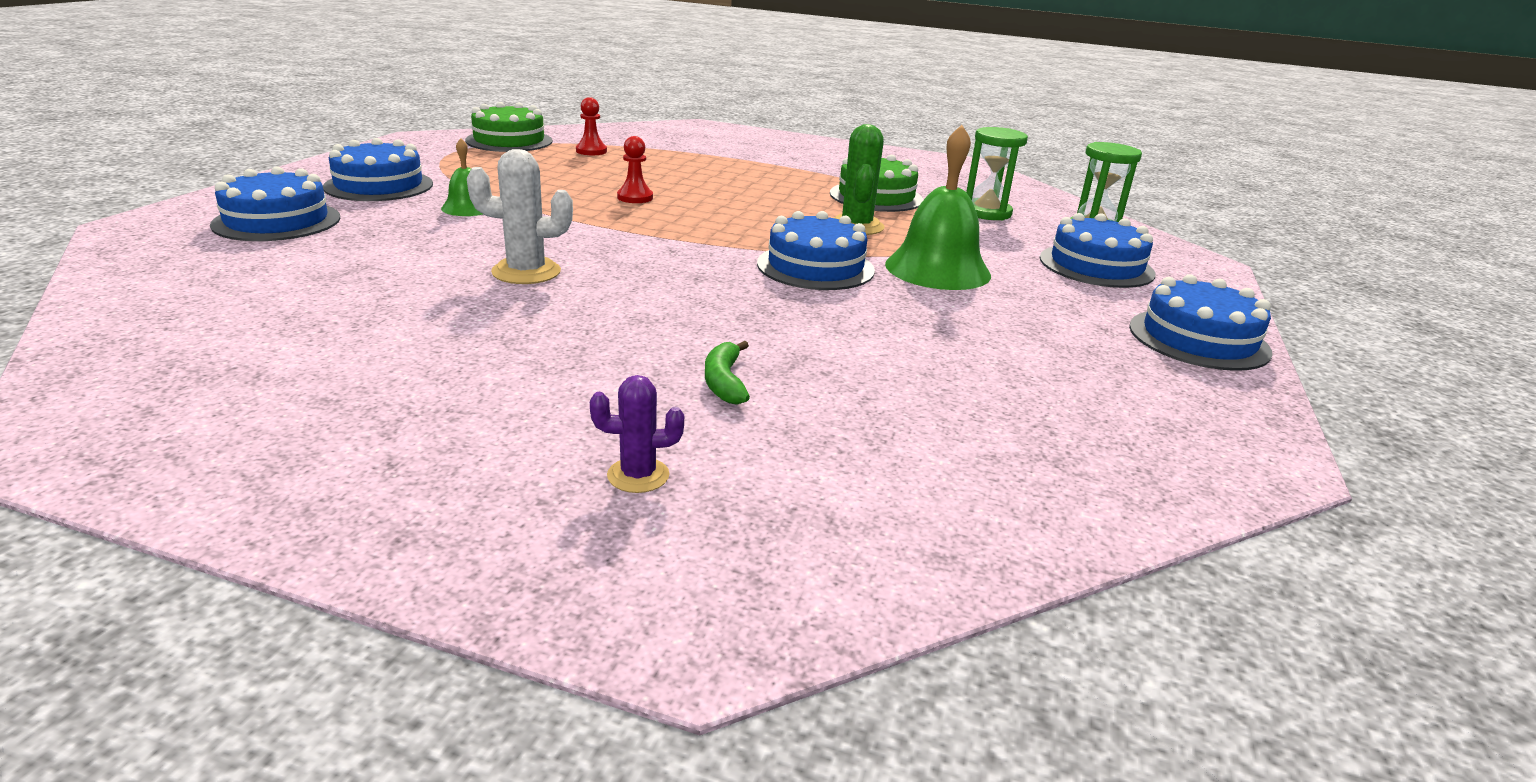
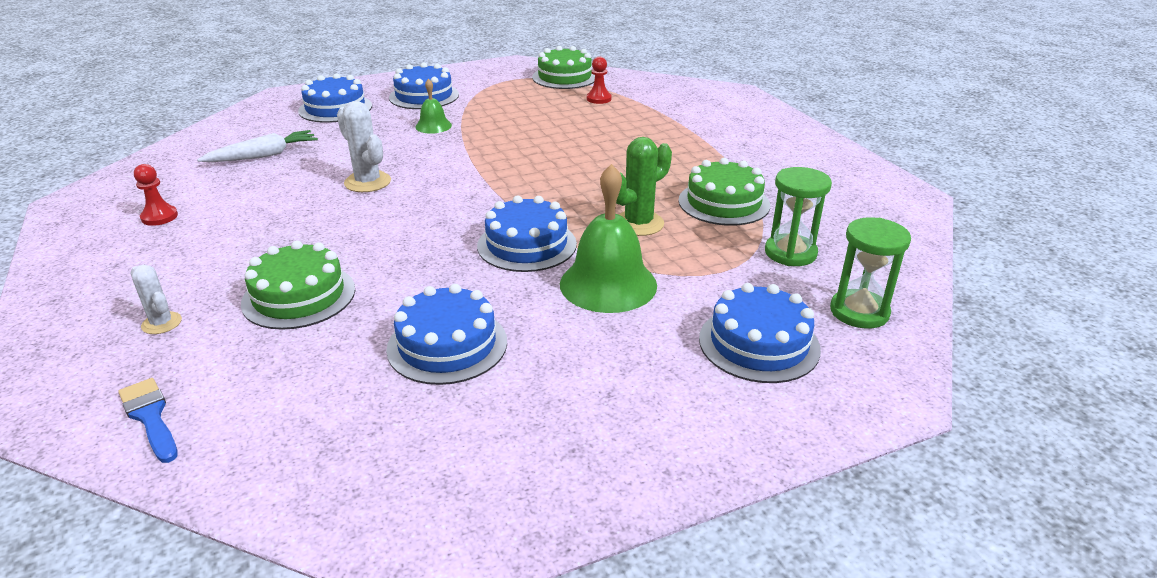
camera: 50 degrees right, 5 degrees up
(299, 290) = (263, 156): none -> white carrot
(635, 197) = (541, 147): red pawn -> red pawn (159, 217)
(638, 475) = (161, 323): purple cactus -> white cactus
(724, 382) = (299, 296): green banana -> green cake
(864, 542) = (150, 416): none -> blue brush
(1198, 339) = (664, 448): blue cake -> blue cake (447, 345)

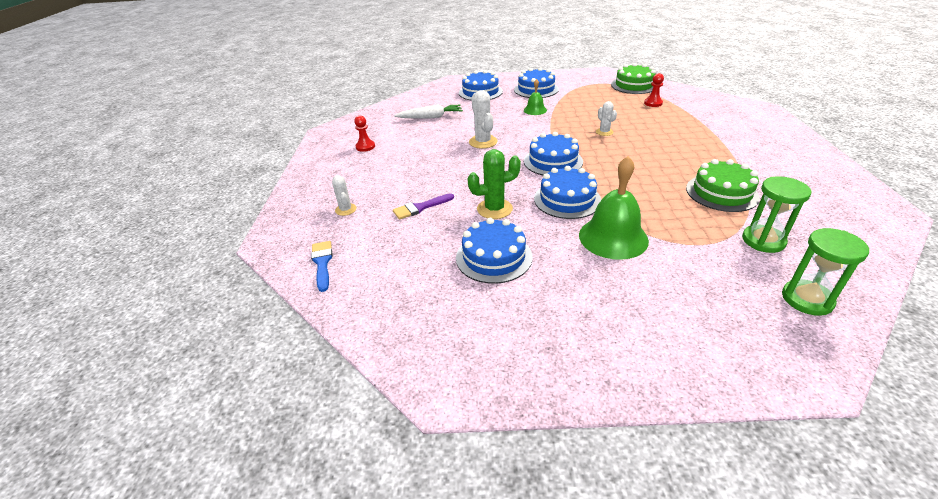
camera: 25 degrees right, 5 degrees up
(299, 296) = (420, 207): green cake -> purple brush
(546, 145) = (604, 132): none -> white cactus
(638, 223) = (650, 198): green cactus -> green cactus (494, 209)
(759, 344) = (711, 305): blue cake -> blue cake (553, 161)

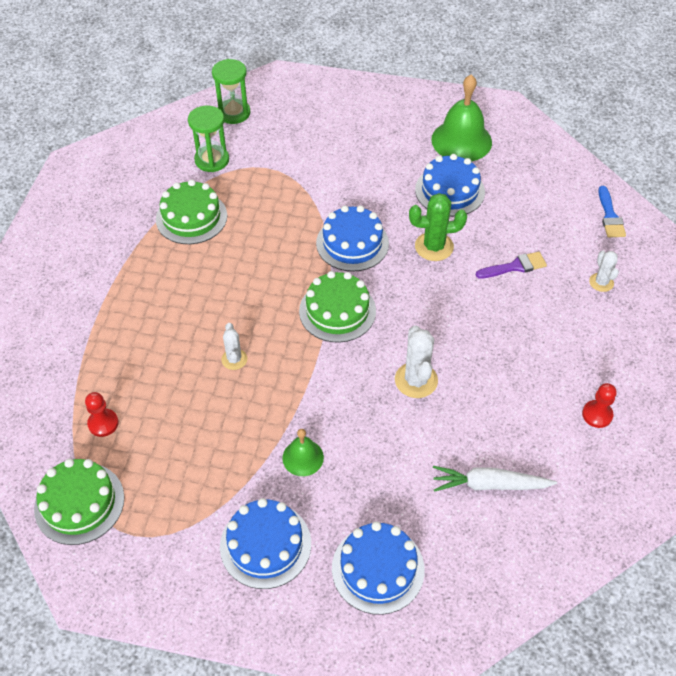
camera: 170 degrees left, 15 degrees up
(553, 161) = (337, 311): blue cake -> green cake
(613, 237) = (334, 189): green bell -> green bell (461, 140)

